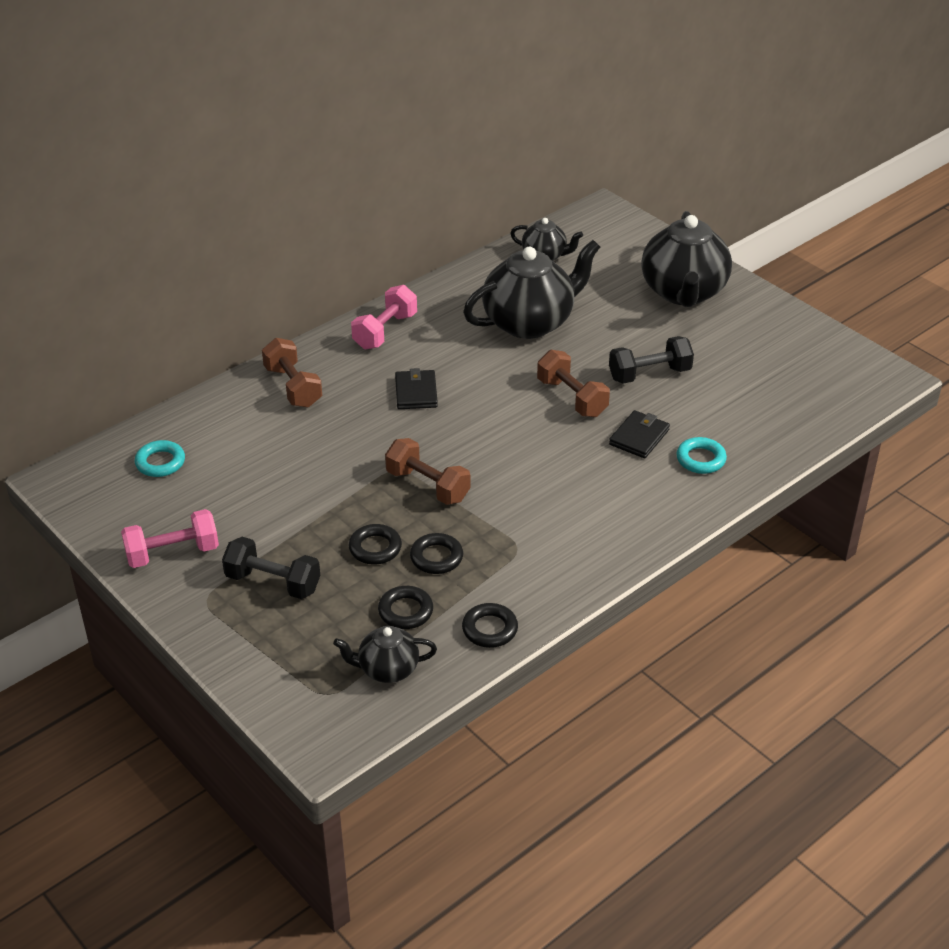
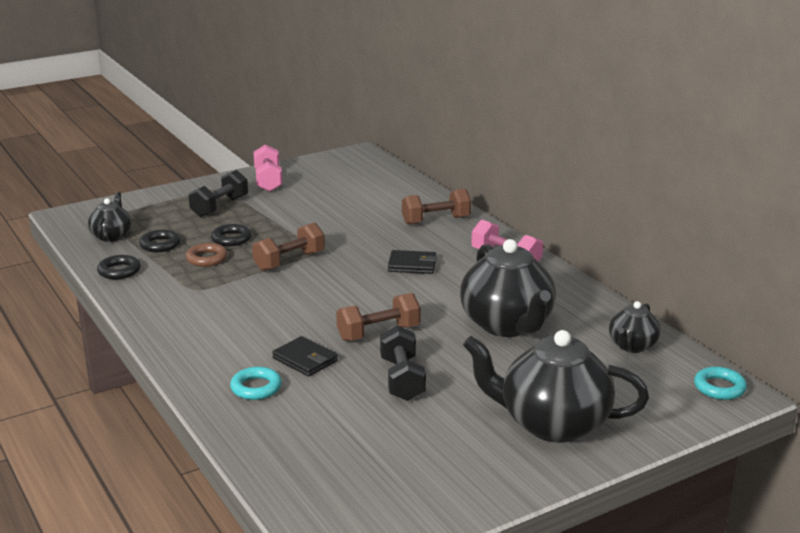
camera: 100 degrees right, 15 degrees down
(160, 462) = (363, 178): turquoise ring -> turquoise ring (719, 387)
(436, 557) = (207, 258): black ring -> brown ring

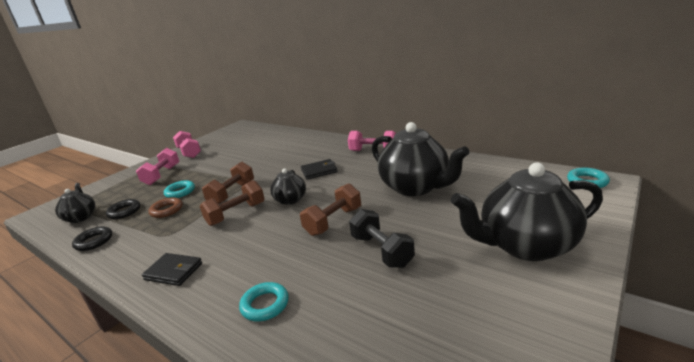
camera: 20 degrees left, 0 degrees up
(220, 207) = (162, 175): black dumbbell -> pink dumbbell
(231, 239) = (180, 192): black ring -> turquoise ring
(305, 359) = (292, 262): black wallet -> black wallet (173, 271)
(436, 220) = (312, 144): brown dumbbell -> brown dumbbell (236, 214)
(632, 346) = (504, 174): black teapot -> black teapot (290, 200)

